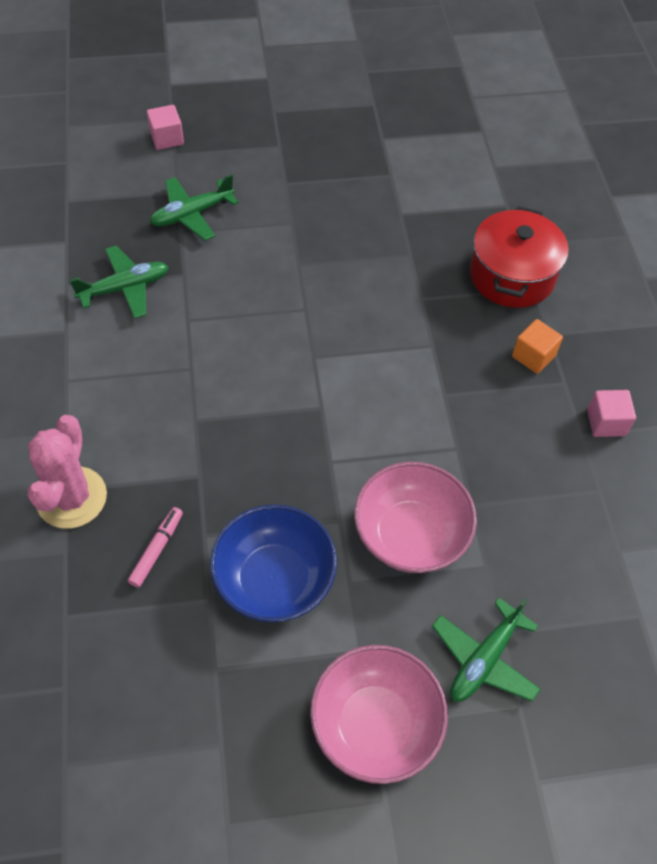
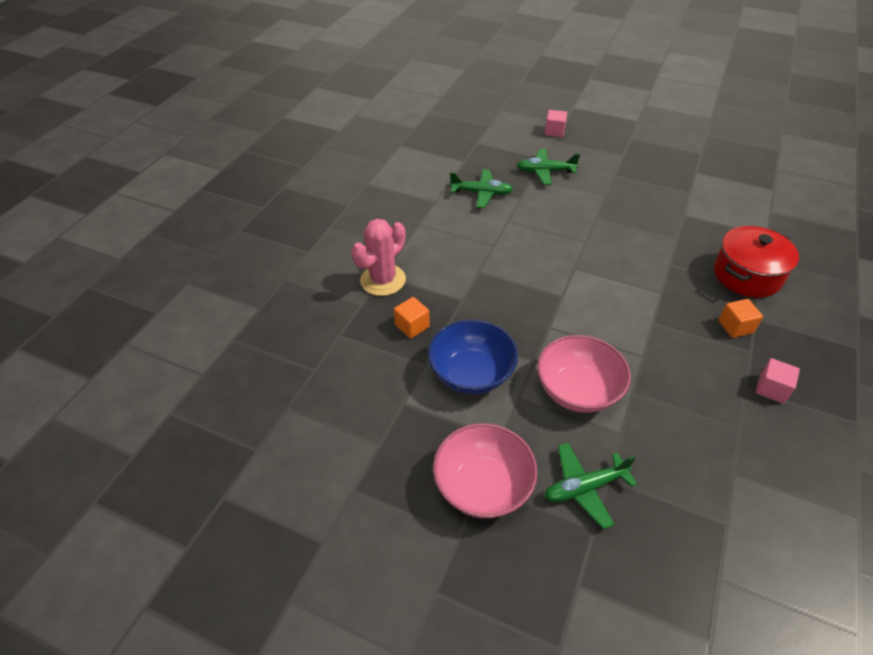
camera: 35 degrees right, 10 degrees down
(157, 549) = (412, 326): pink marker -> orange cube

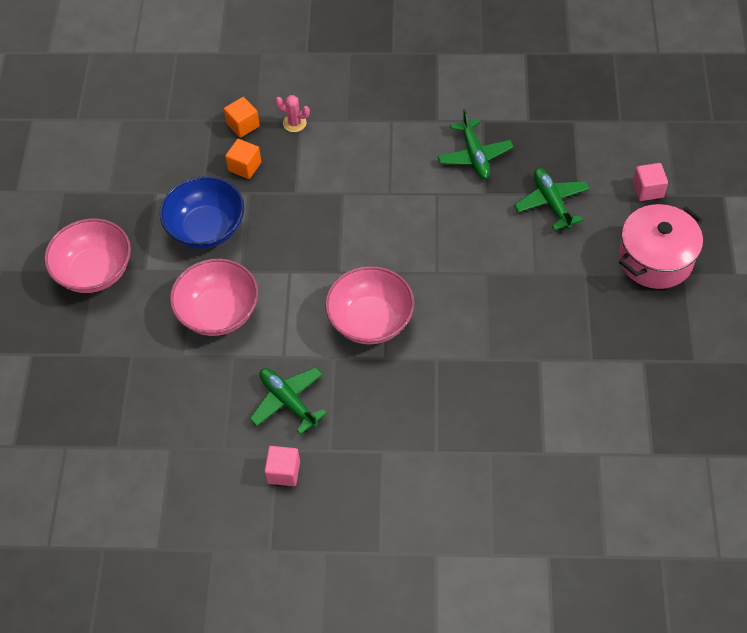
camera: 70 degrees right, 10 degrees up
(383, 280) = (294, 123): pink cactus -> pink cactus, size x0.50
(584, 488) = (116, 340): green plane -> green plane (288, 401)
(613, 145) = (655, 259): none -> pink pot
(621, 290) = (370, 320): none -> pink bowl
(735, 327) = (361, 432): orange cube -> orange cube (243, 125)
(747, 275) = (453, 436): red pot -> none

